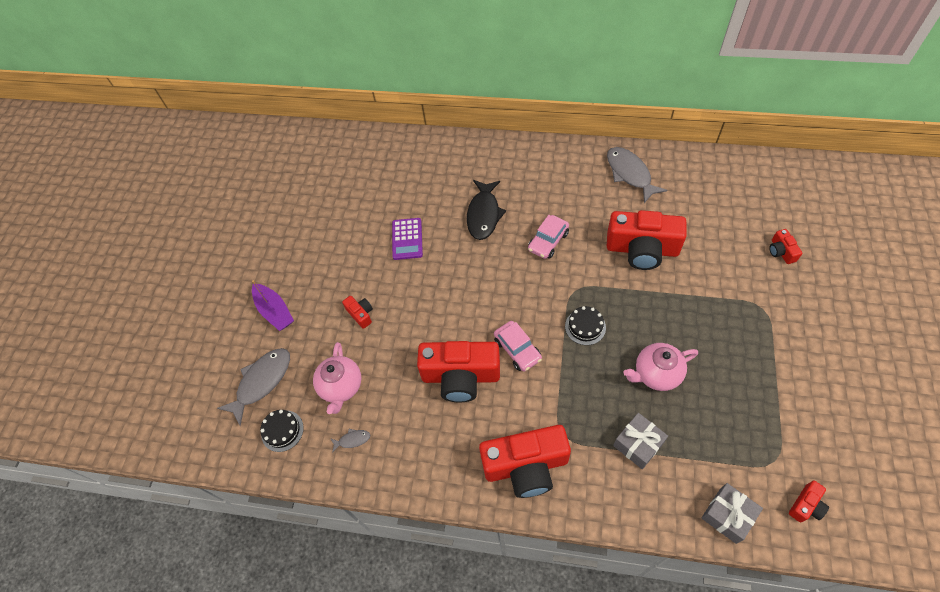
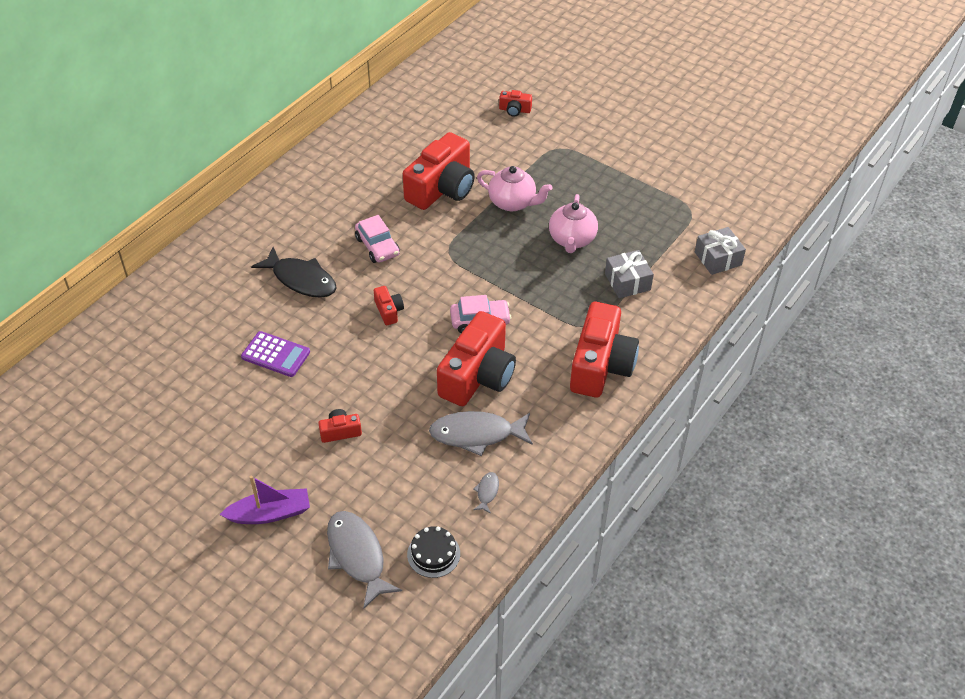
camera: 70 degrees left, 10 degrees down
(341, 387) = (418, 481): pink teapot -> pink teapot (513, 202)
(585, 327) = (492, 263): black cake -> none
(630, 174) = (351, 155): grey fish -> grey fish (476, 434)
(806, 505) = (734, 212): red camera -> red camera (389, 311)

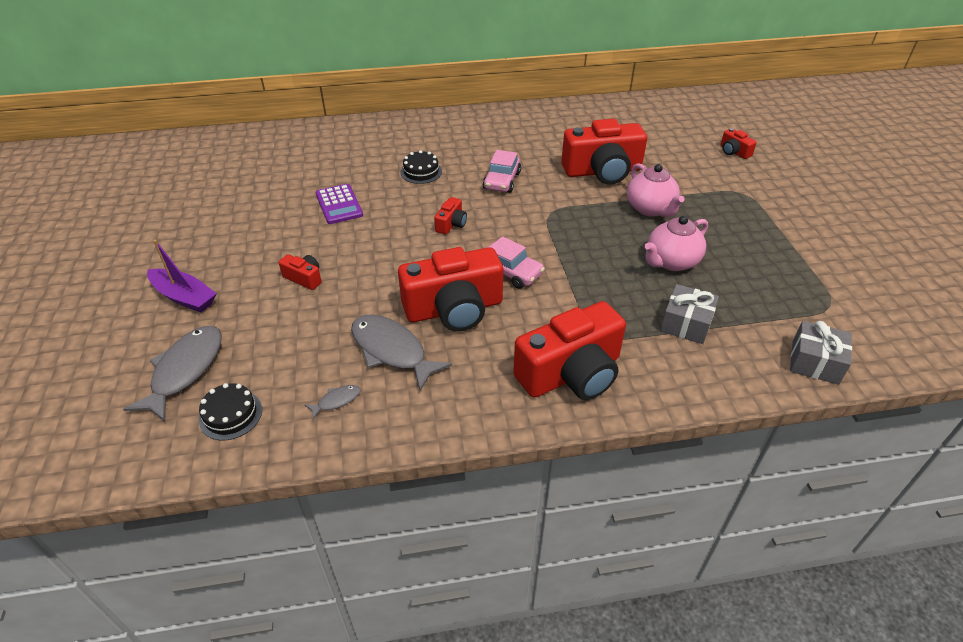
camera: 45 degrees right, 5 degrees down
(301, 280) = (421, 172): black fish -> black cake

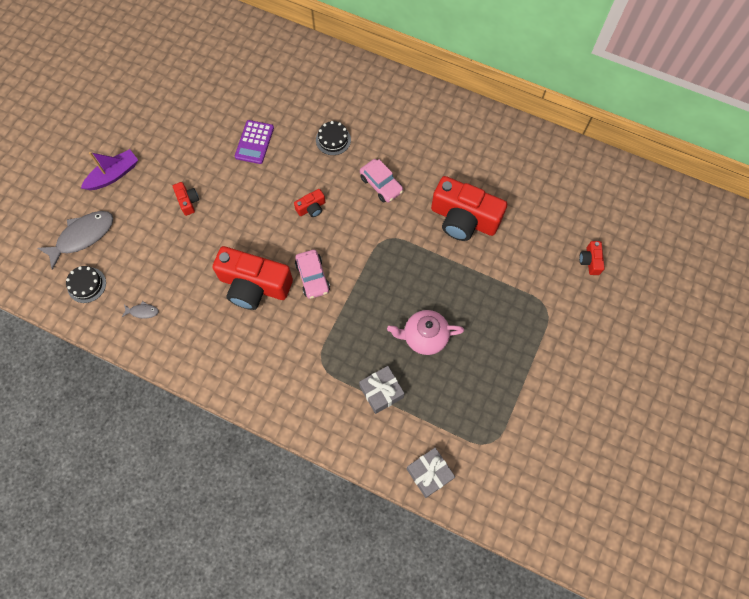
camera: 35 degrees right, 25 degrees up
(184, 297) = (114, 175): purple boat -> purple boat turned 105 degrees counterclockwise
(392, 350) = (195, 295): grey fish -> none
(502, 181) = (381, 184): pink car -> pink car turned 90 degrees counterclockwise
(571, 373) = (279, 380): red camera -> none
(650, 209) = (460, 280): pink teapot -> none

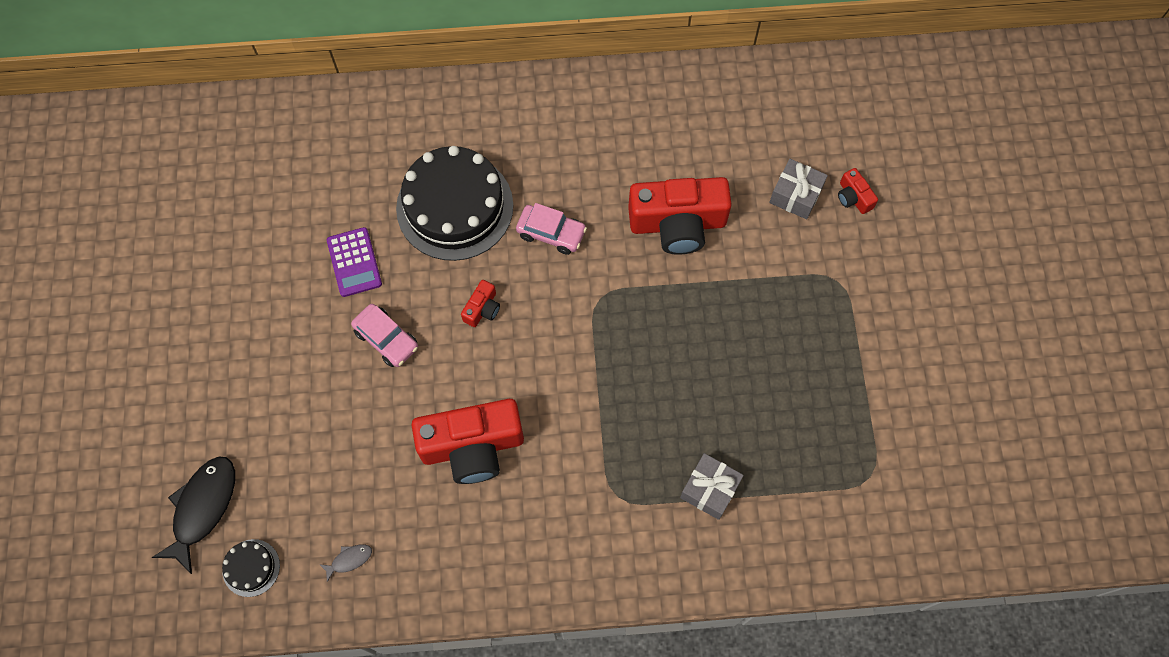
camera: 30 degrees left, 0 degrees up
(83, 236) = (203, 508): grey fish -> black fish
(114, 175) = (191, 404): purple boat -> none
(188, 201) = (316, 386): red camera -> none
(312, 277) = (539, 395): pink car -> pink car (386, 339)
(333, 140) = (454, 207): black cake -> black cake, size x2.29
(424, 337) = (719, 394): pink teapot -> none
(429, 474) = (824, 553): grey gift -> grey gift (795, 195)

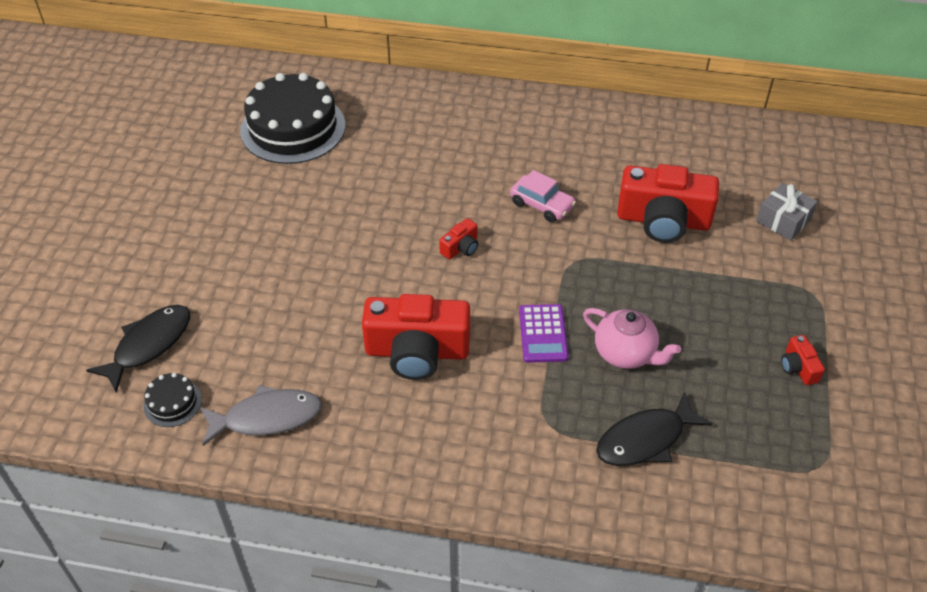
camera: 15 degrees right, 20 degrees down
(349, 560) = (267, 418): grey fish -> grey fish, size x2.23
(354, 262) = (356, 192): purple calculator -> purple calculator (543, 334)
(386, 339) = (365, 252): pink car -> none
(454, 207) = (459, 170): black cake -> black cake (293, 128)
(673, 397) = (625, 353): none -> pink teapot
(710, 489) = (645, 439): grey gift -> black fish
(853, 197) = (841, 233): red camera -> red camera (798, 367)

